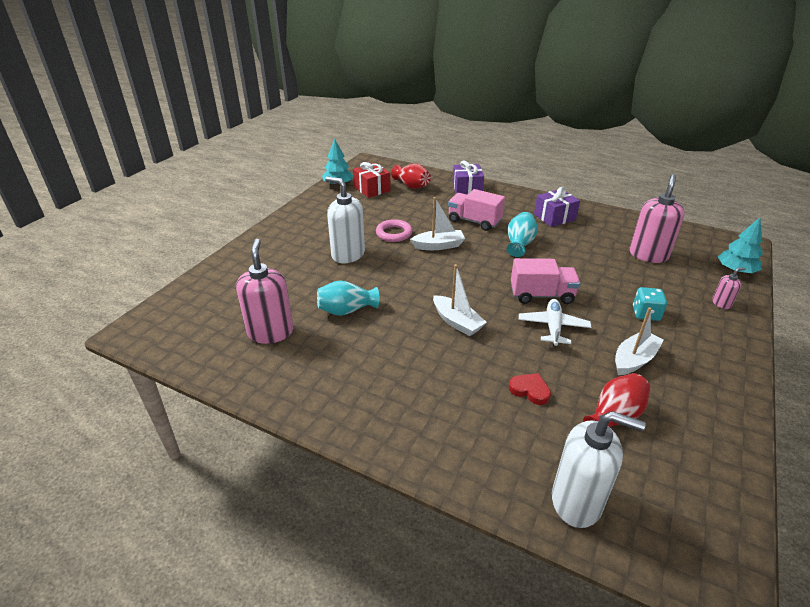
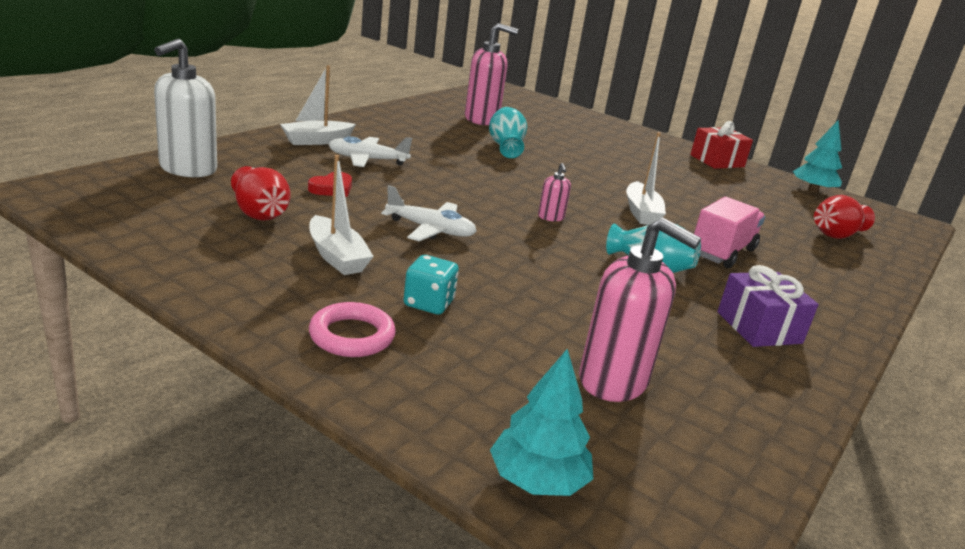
camera: 95 degrees right, 10 degrees down
(348, 254) = (618, 165): white soap dispenser -> none
(372, 189) = (808, 207): red gift -> red gift (717, 161)
(394, 233) = (673, 195): pink ring -> pink ring (352, 336)
(447, 385) = (367, 160): none -> white plane
(457, 322) = (465, 185): white boat -> white boat (316, 141)
(467, 189) = (848, 275): purple gift -> none
(541, 295) = (503, 243): pink truck -> none
(721, 303) = (425, 393): pink soap dispenser -> pink soap dispenser (551, 217)

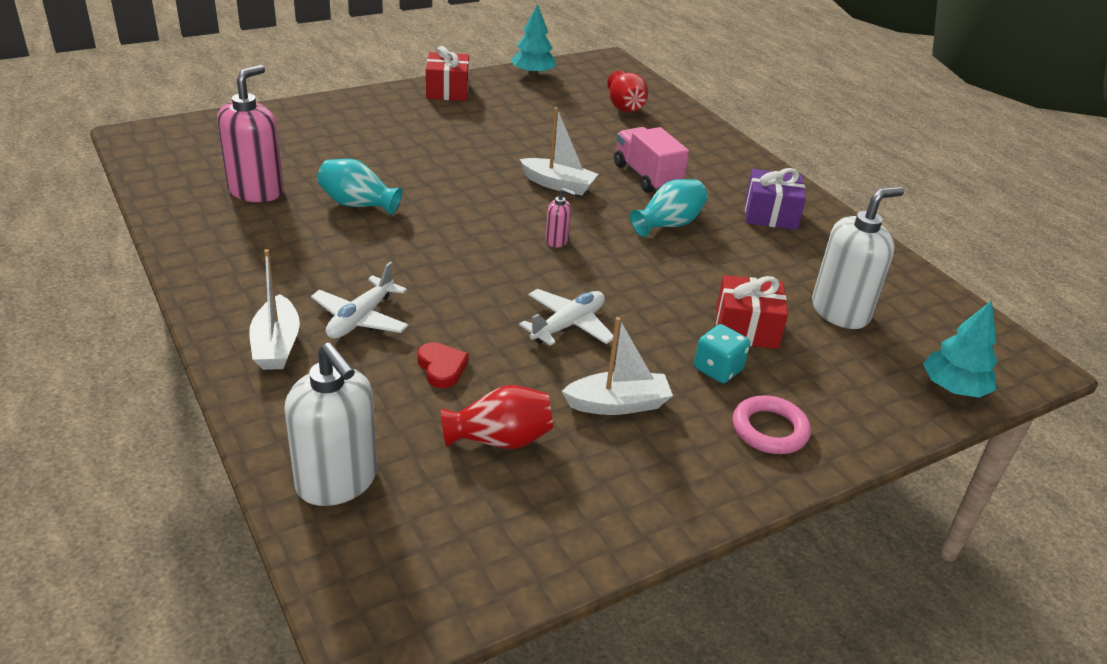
camera: 65 degrees left, 10 degrees up
(514, 317) = (746, 328): none -> red gift
(613, 381) = (840, 312): pink soap dispenser -> white soap dispenser

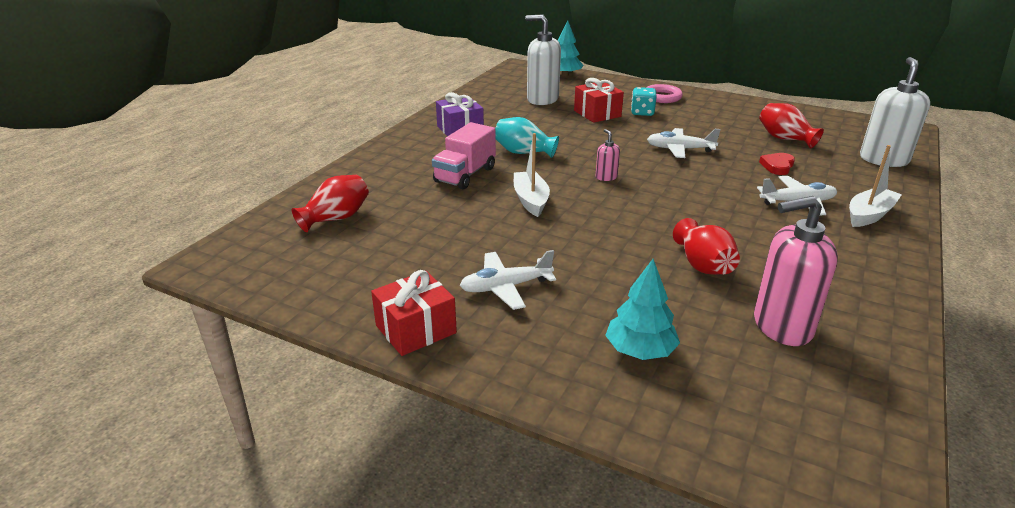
camera: 120 degrees left, 5 degrees down
(358, 204) = (703, 265): turquoise vase -> red vase
(448, 127) = (505, 287): none -> white plane
(533, 74) = (298, 294): turquoise tree -> turquoise tree (640, 350)
(618, 404) = (710, 124): white boat -> none

